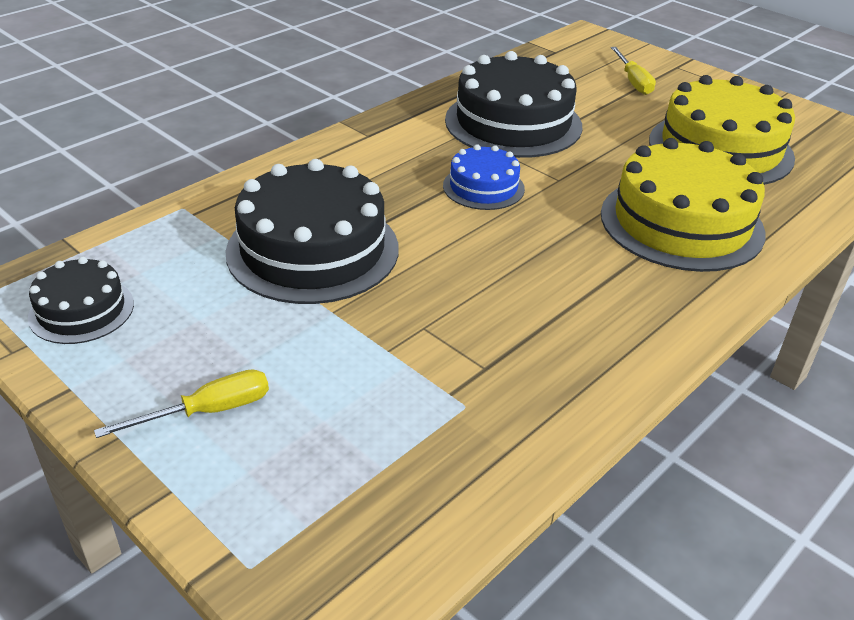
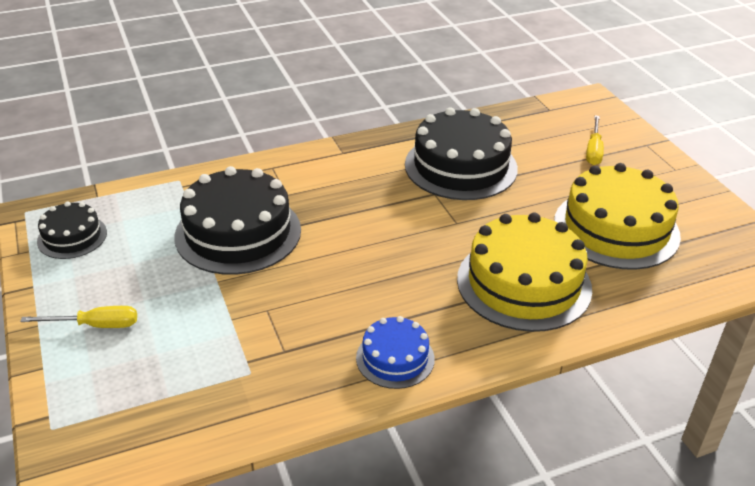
camera: 25 degrees right, 0 degrees up
(483, 187) = (393, 215): blue cake -> blue cake (395, 358)

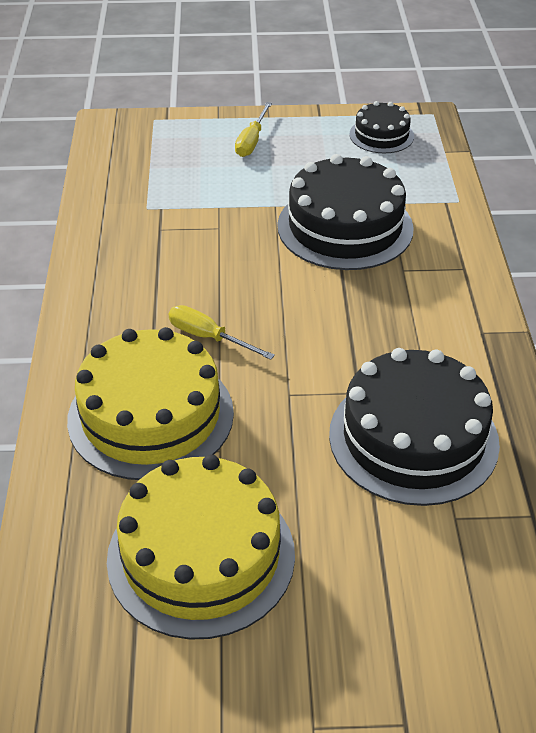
camera: 110 degrees right, 5 degrees up
(395, 358) = (107, 290): blue cake -> none
(593, 150) = (408, 626): yellow screwdriver -> yellow screwdriver (208, 337)

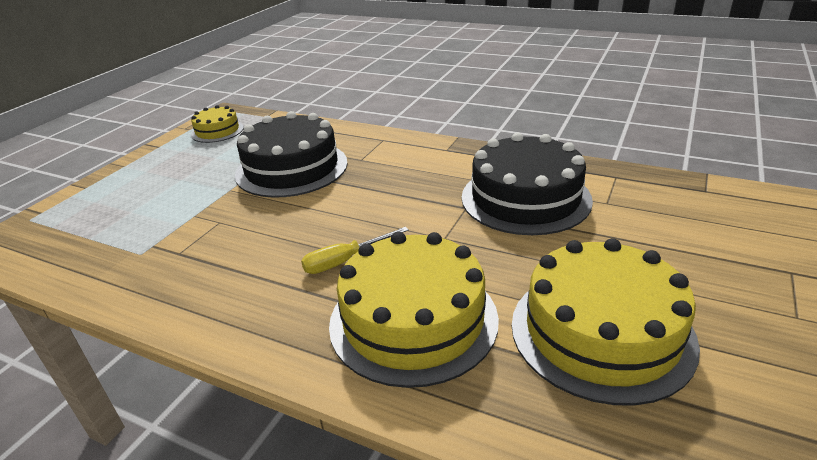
camera: 60 degrees left, 10 degrees down
(251, 141) = (140, 180): yellow screwdriver -> none
(381, 135) = (217, 131): black cake -> yellow cake

